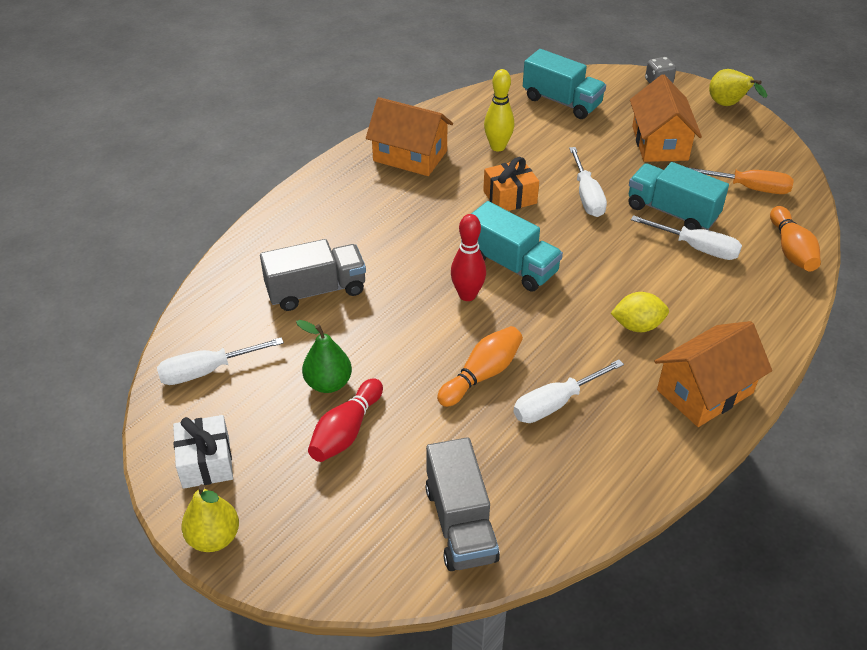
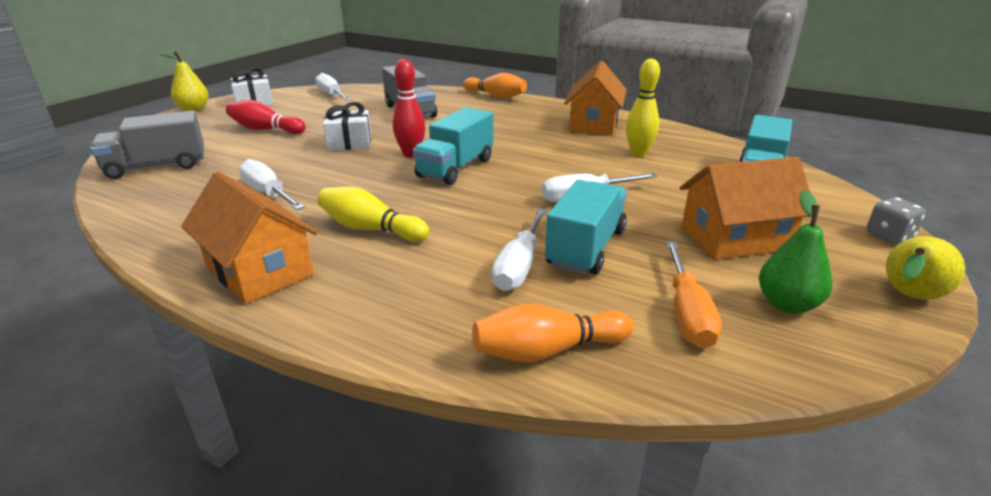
camera: 80 degrees right, 15 degrees down
(328, 383) = (314, 122): green pear -> green pear (787, 304)
(419, 345) = (349, 143): none -> white gift
(482, 375) = (311, 164): orange bowling pin -> orange bowling pin (496, 96)
(510, 197) = (559, 162): orange gift -> none
(637, 326) = (370, 229): yellow lemon -> yellow bowling pin

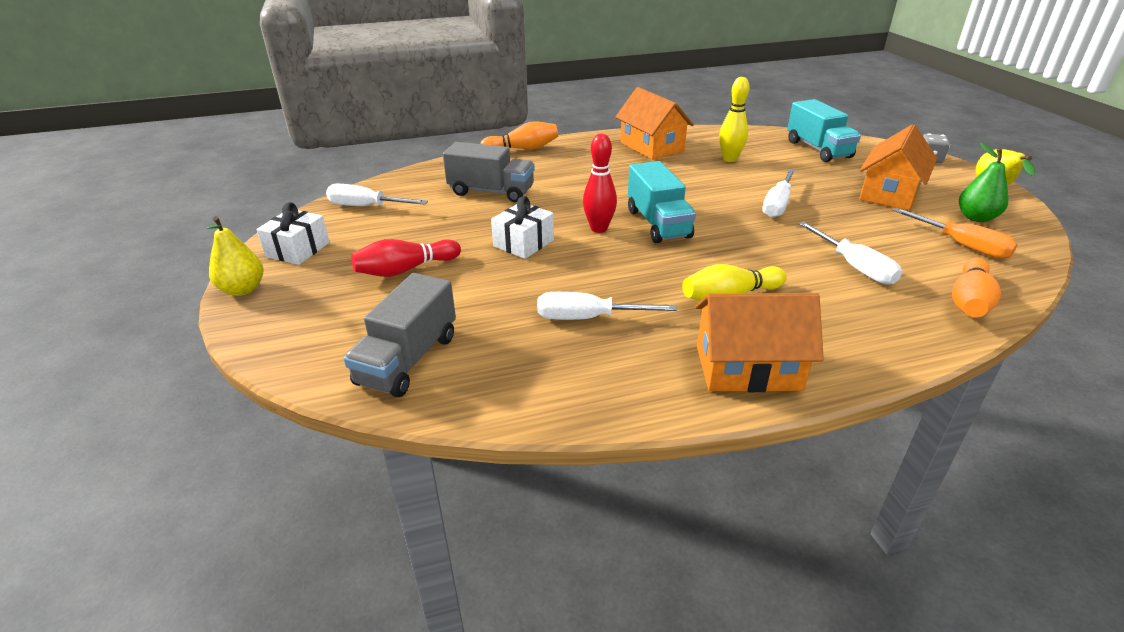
camera: 45 degrees left, 5 degrees up
(586, 248) = (853, 237): turquoise truck -> none

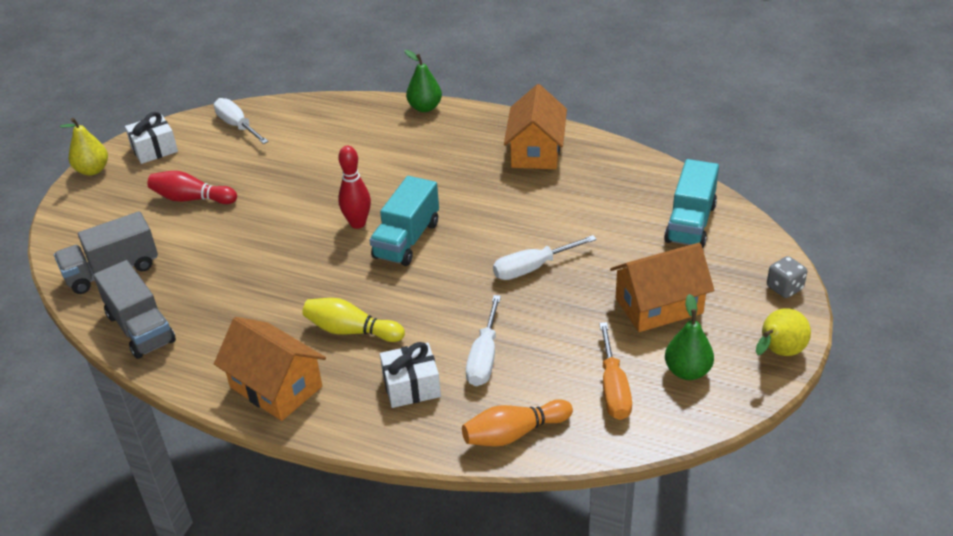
camera: 40 degrees right, 5 degrees up
(491, 192) = (336, 148): grey truck -> grey truck (140, 328)
(523, 149) = (425, 107): orange bowling pin -> green pear
(523, 243) = (289, 212): white gift -> white gift (411, 386)
(587, 318) = (240, 296): white screwdriver -> none
(729, 159) = (581, 197): yellow bowling pin -> none

